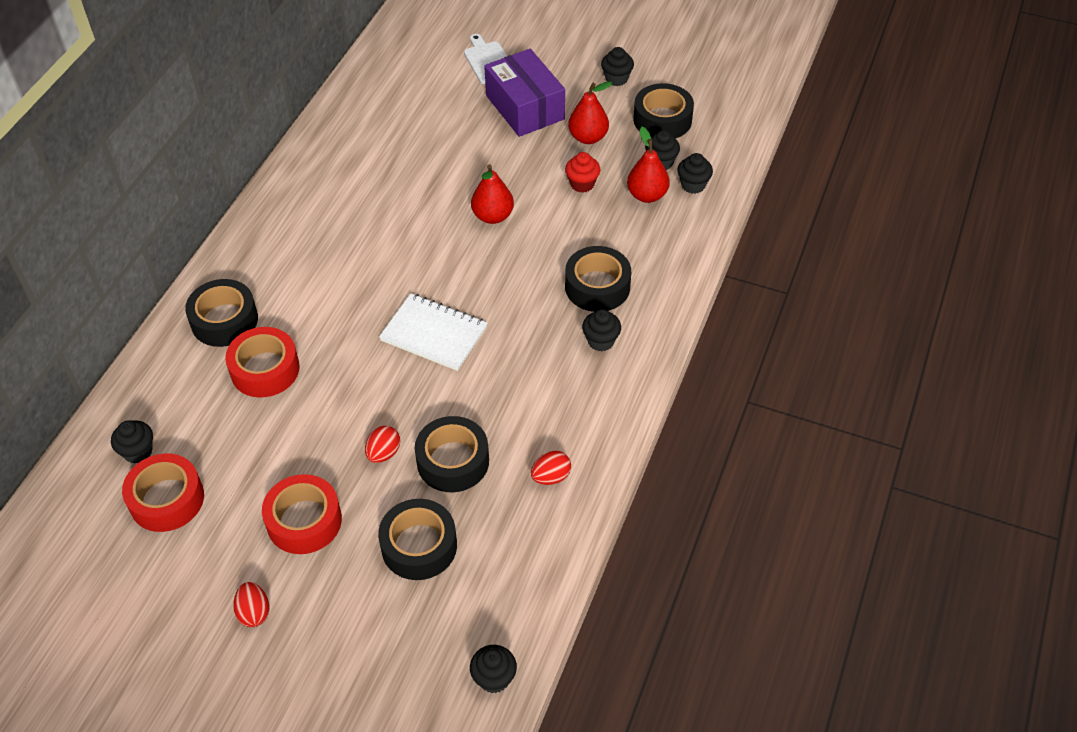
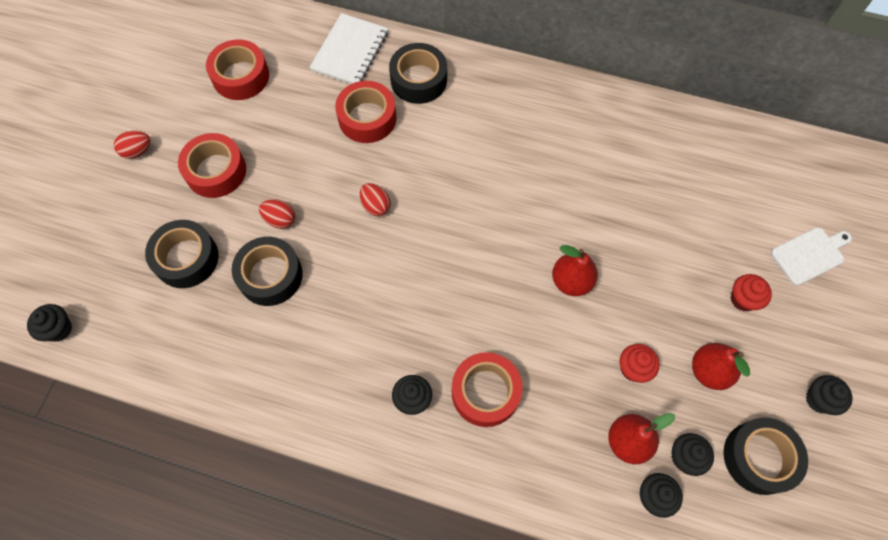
camera: 85 degrees right, 15 degrees up
(138, 452) = (285, 49): black cupcake -> none
(434, 334) = (413, 244): white notebook -> white notebook (350, 51)
(525, 107) = (743, 299): purple box -> red cupcake
(551, 477) = (251, 361): red egg -> red egg (375, 206)
(597, 286) = (485, 392): black tape -> red tape

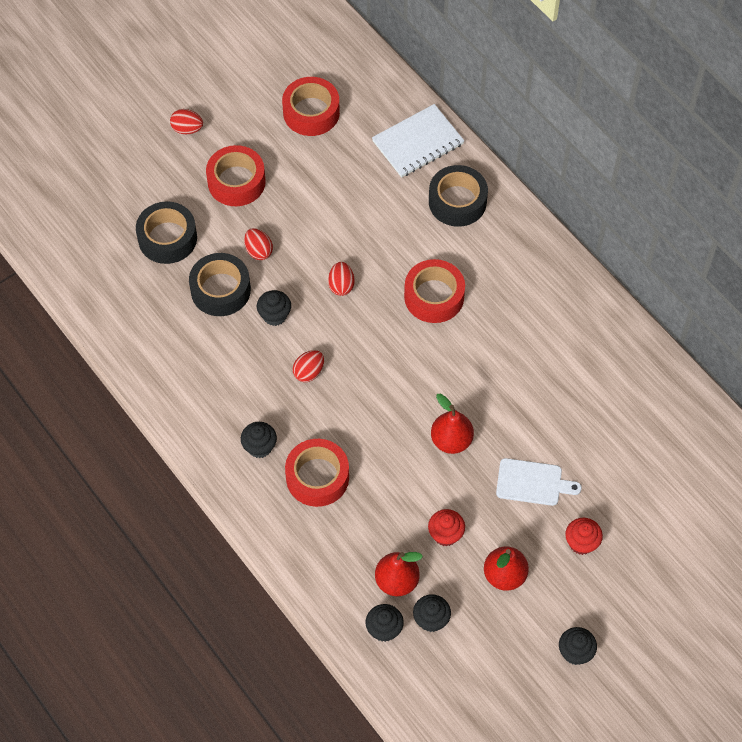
camera: 35 degrees right, 5 degrees down
(59, 329) = (43, 235): black cupcake -> black cupcake (274, 315)
(367, 118) = (389, 209): red tape -> red tape (434, 296)
(405, 300) = (309, 372): none -> red egg
(759, 457) = (488, 658): black tape -> none
(810, 255) = (672, 547): white cutting board -> white cutting board (532, 482)

